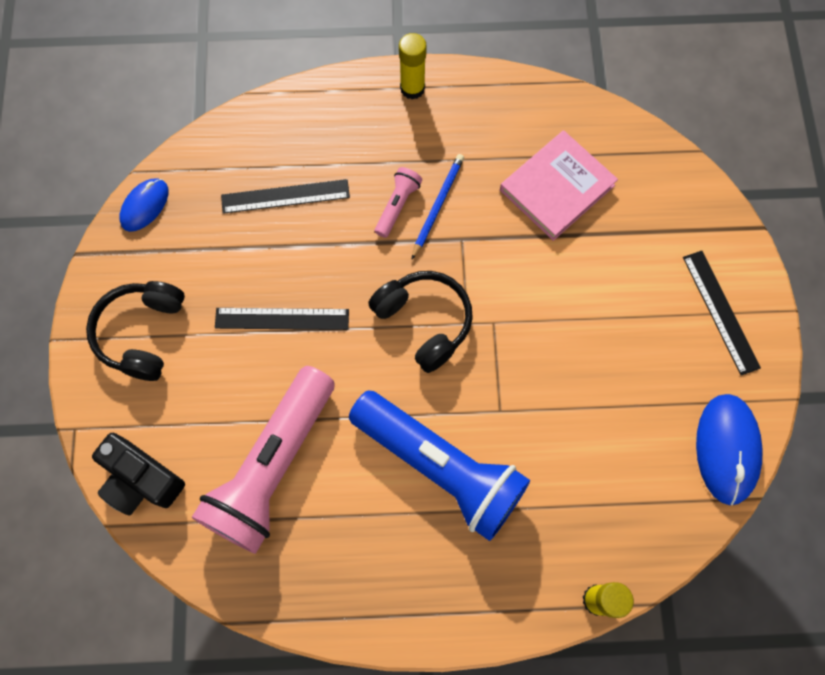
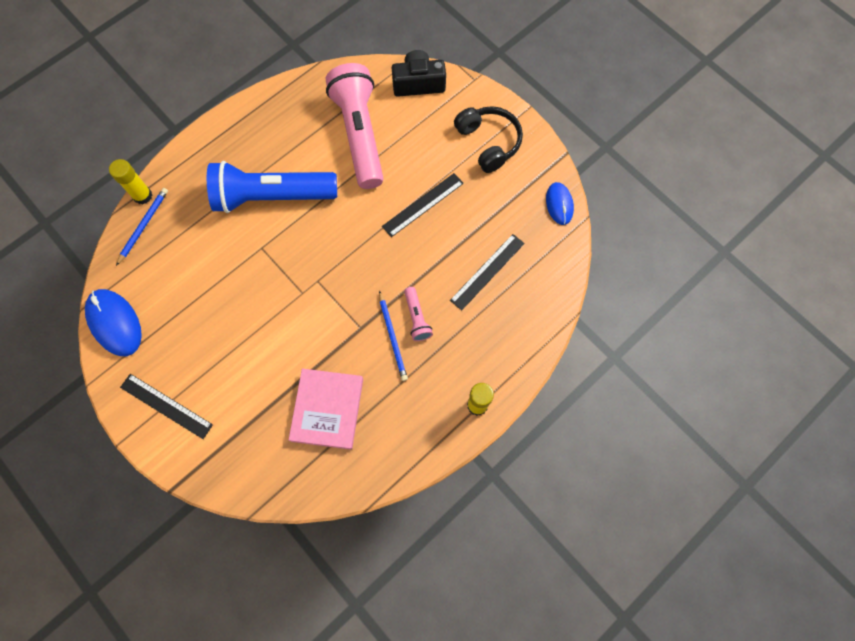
camera: 140 degrees right, 0 degrees up
(424, 322) = (342, 262): black headphones -> none
(621, 553) = (143, 226): none -> blue pencil

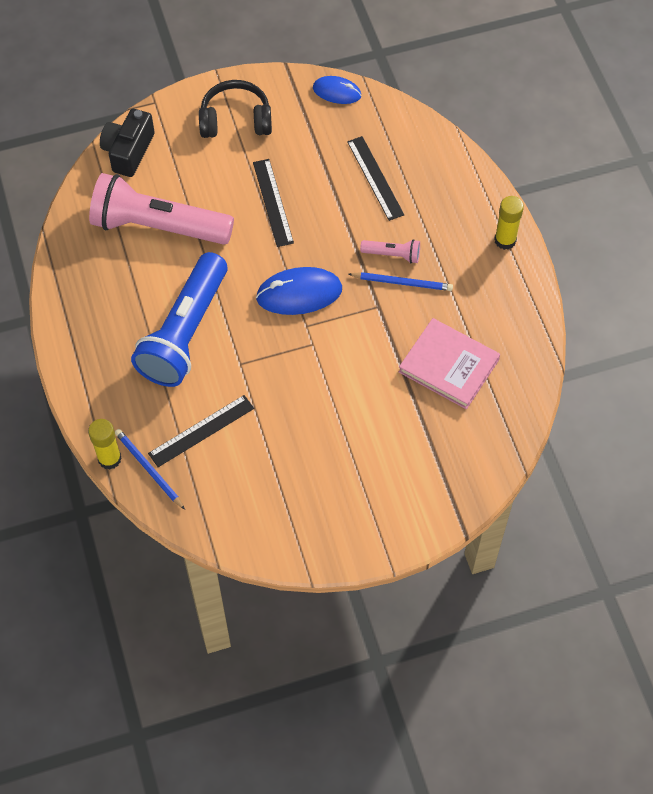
camera: 65 degrees left, 10 degrees down
(115, 323) = (252, 533): blue mouse -> blue mouse (299, 293)
(166, 405) = (373, 511): black ruler -> black ruler (201, 430)

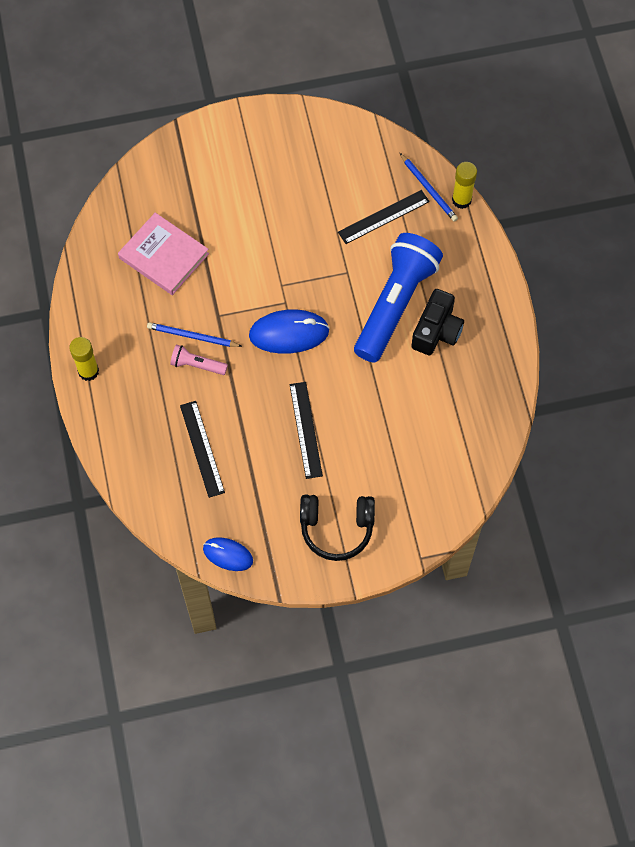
camera: 175 degrees left, 5 degrees up
(128, 151) = (447, 500): black camera -> black camera (436, 331)
(158, 226) = (418, 412): pink flashlight -> none

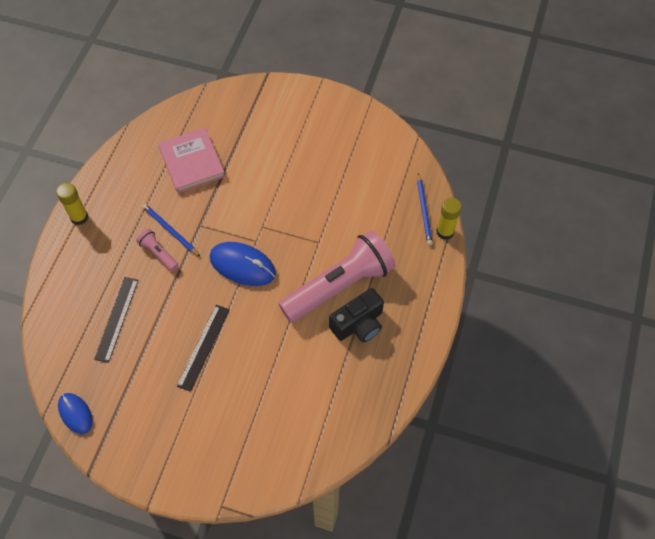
camera: 30 degrees right, 5 degrees down
(336, 528) = (172, 441): black headphones -> none
(384, 217) = (374, 214): black ruler -> none
(395, 304) = (339, 286): blue flashlight -> pink flashlight

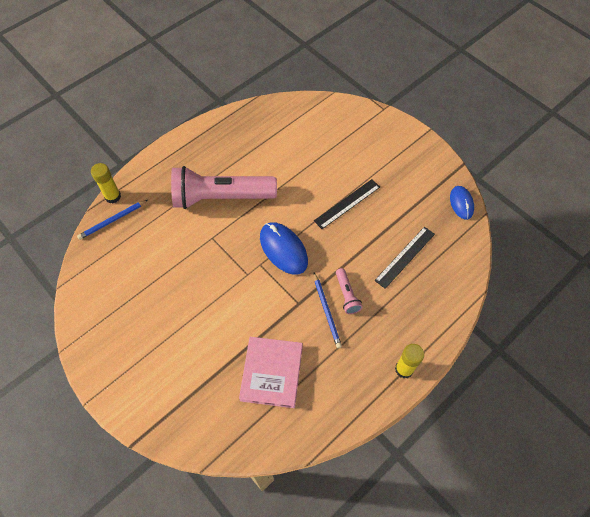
camera: 150 degrees left, 0 degrees up
(358, 324) = (227, 166): black camera -> none
(424, 210) = (113, 220): blue pencil -> blue pencil turned 150 degrees counterclockwise

